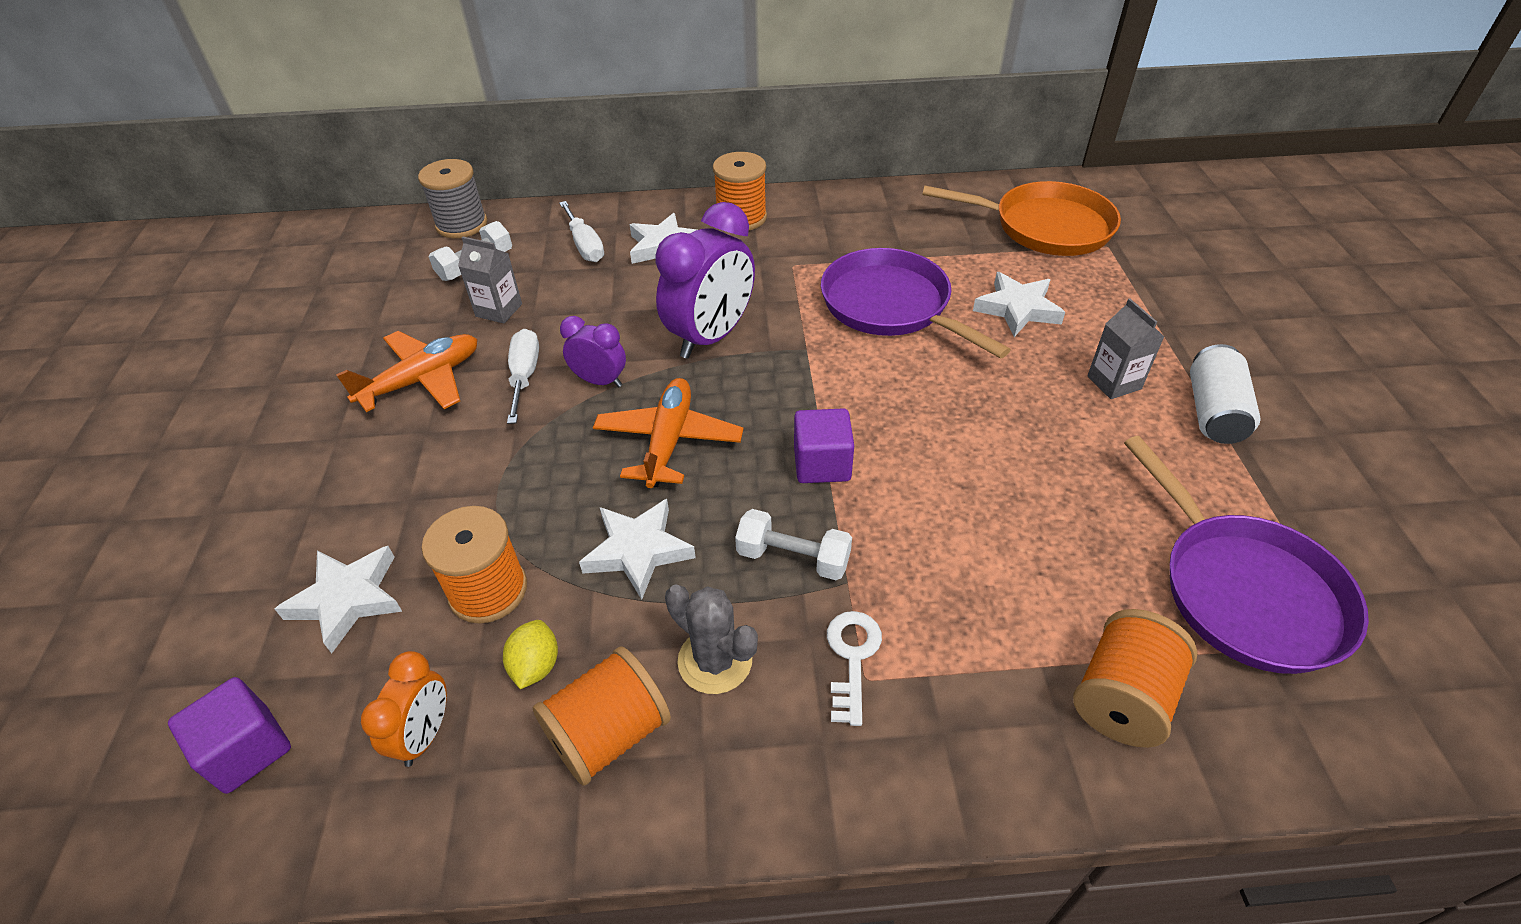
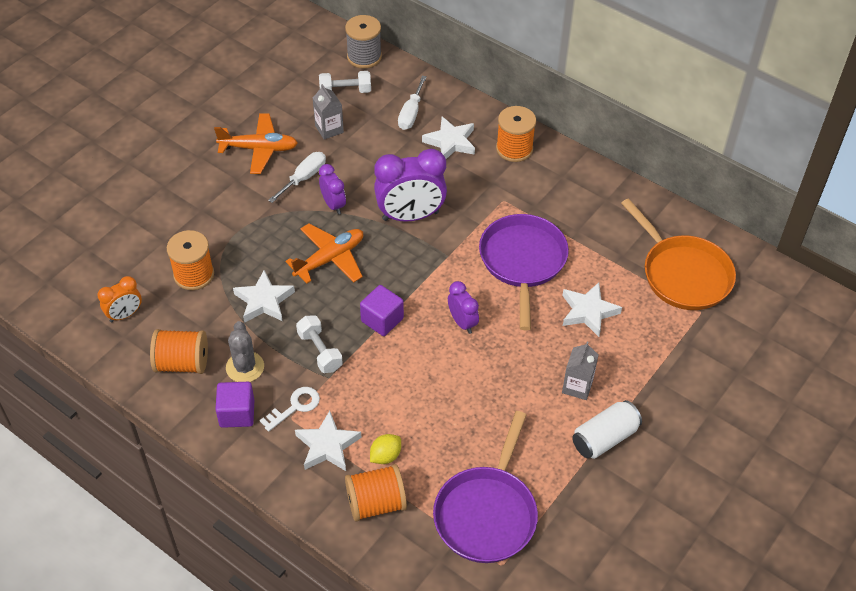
camera: 40 degrees right, 5 degrees up
(247, 749) = (68, 275): purple cube -> purple cube (237, 413)
(347, 599) = (143, 240): white star -> white star (327, 446)
(536, 666) = (182, 318): yellow lemon -> yellow lemon (385, 456)
(914, 403) = (462, 322): none -> purple clock

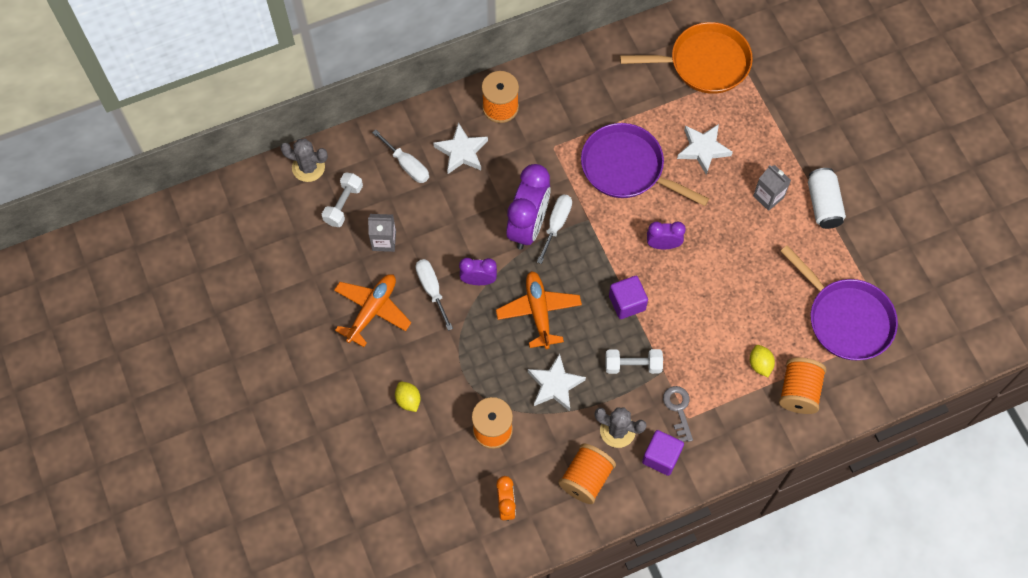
camera: 60 degrees left, 15 degrees up
(189, 206) = (408, 400): none -> yellow lemon
(295, 407) = (678, 410): white key -> grey key
(327, 446) = (728, 402): white star -> none
(364, 57) = (308, 167): grey spool -> grey cactus
(426, 235) = (556, 224): none -> white screwdriver

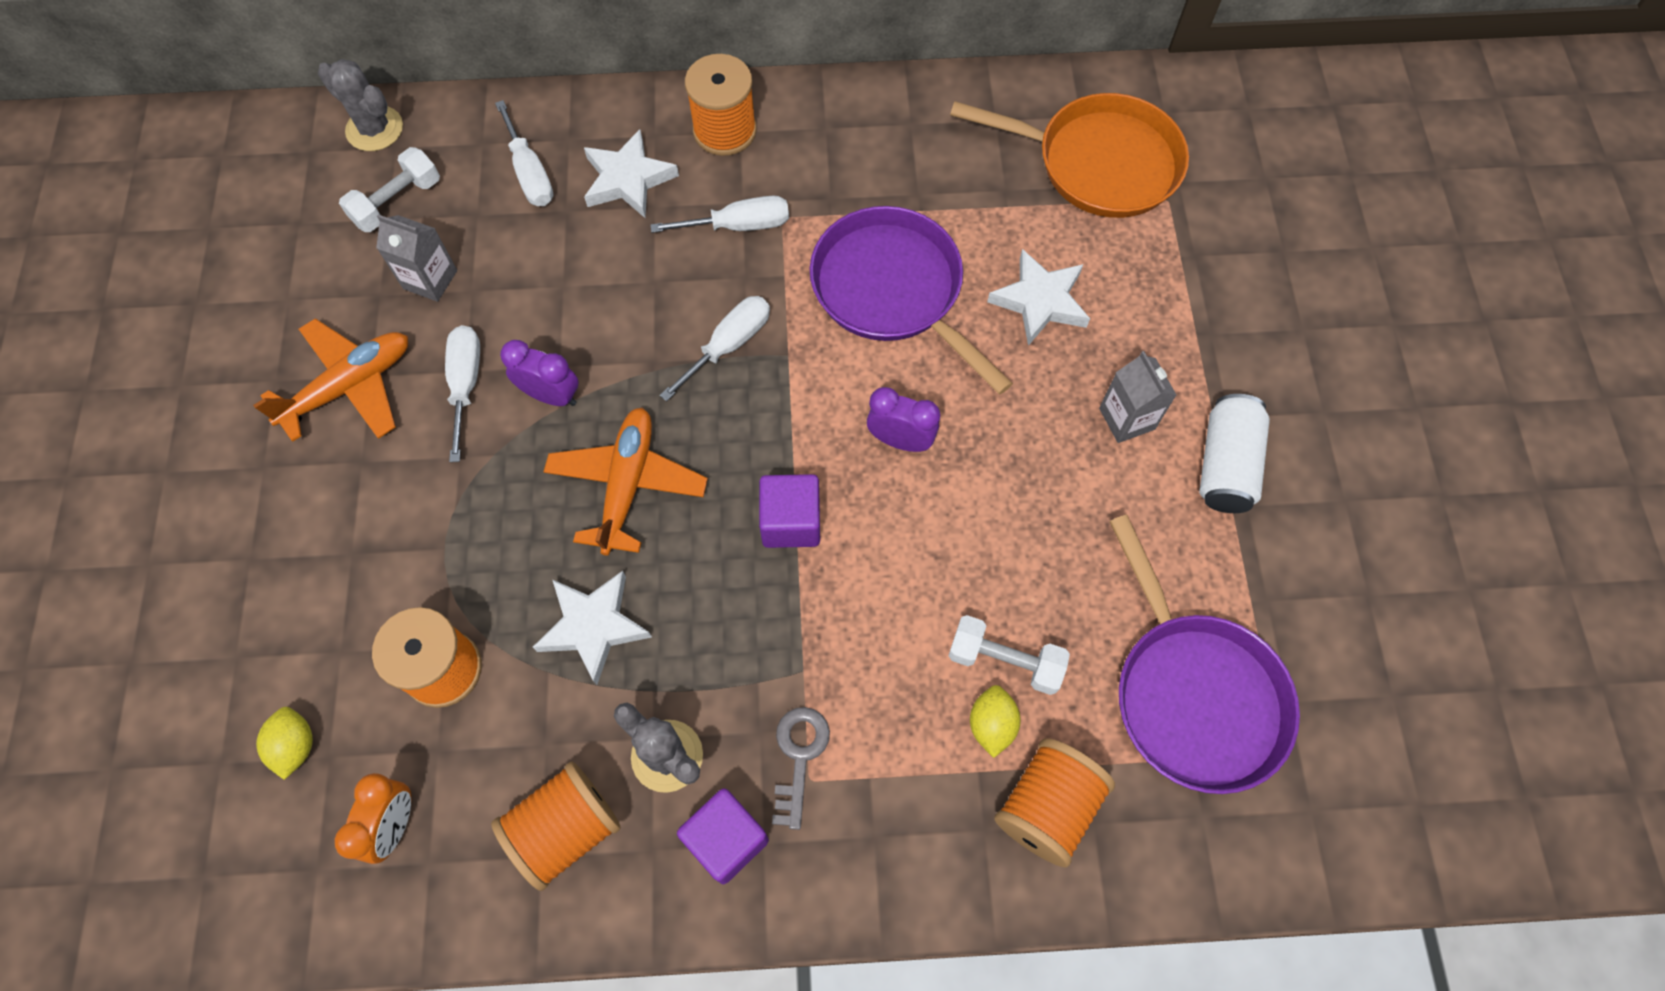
camera: 20 degrees right, 0 degrees up
(408, 400) = (326, 562): yellow lemon -> yellow lemon (295, 746)
(528, 226) = (679, 332): purple clock -> none
(532, 158) = (739, 225): none -> white screwdriver
(633, 365) = (751, 640): white dumbbell -> white dumbbell (1005, 661)

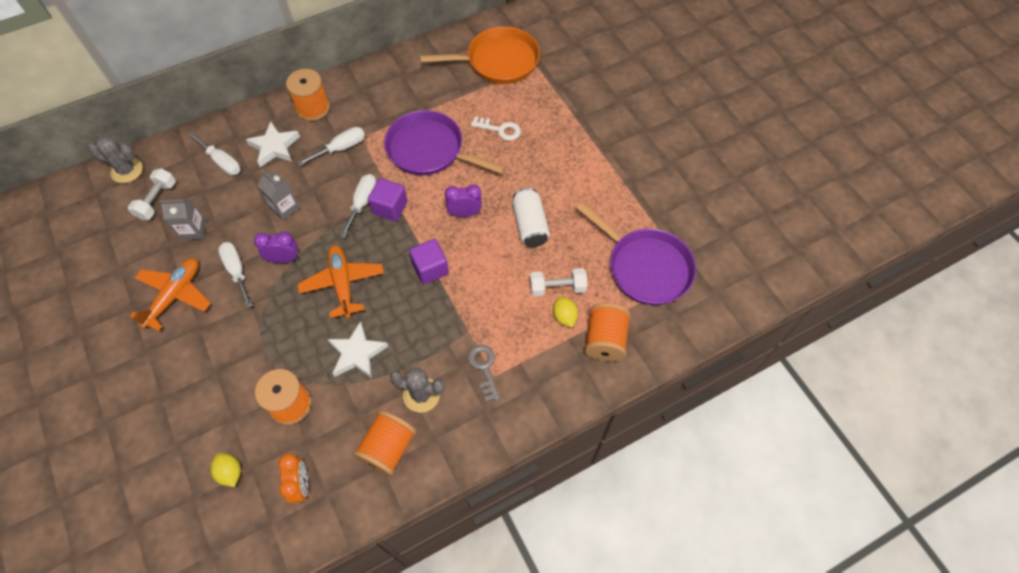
camera: 25 degrees left, 5 degrees down
(726, 839) = (467, 418): purple cube -> purple cube (390, 207)
(1040, 301) = (500, 129): white star -> white key
(1127, 418) = (562, 165): grey carton -> grey carton (284, 208)
(1225, 465) = (614, 167): white can -> white can (530, 225)

